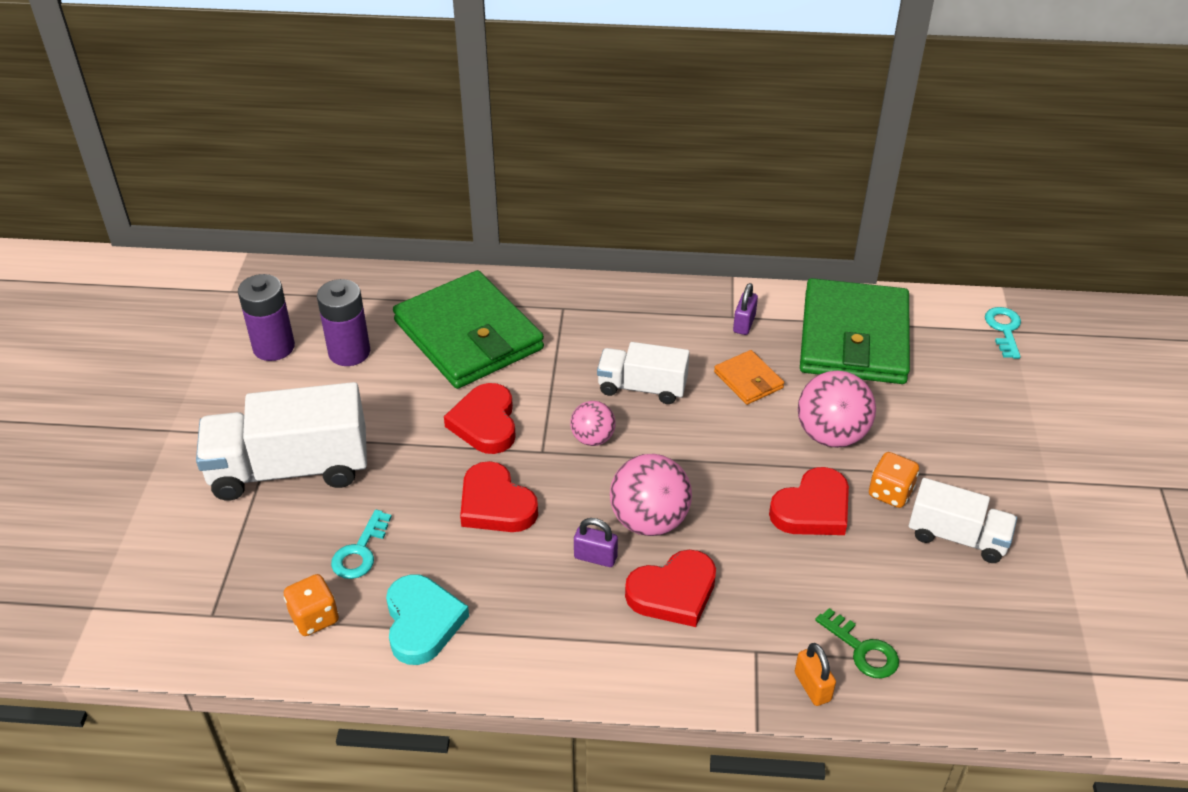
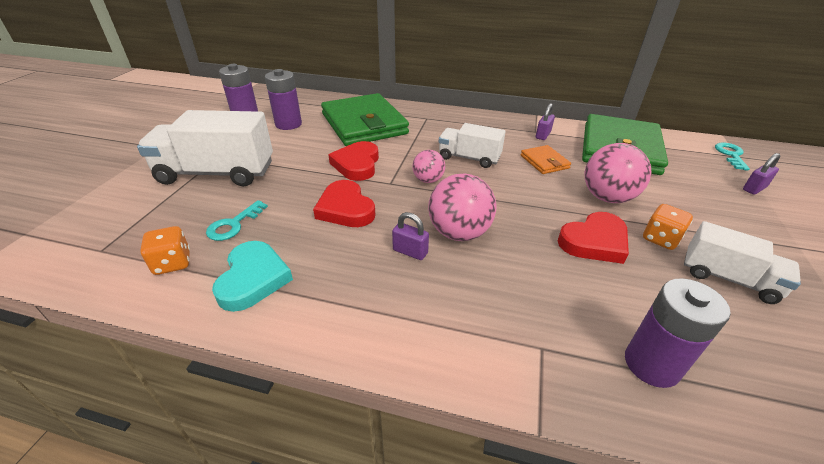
camera: 10 degrees right, 5 degrees down
(673, 592) = (470, 286): red heart -> none
(812, 686) = (600, 394): orange padlock -> none
(863, 650) = (651, 364): green key -> purple battery
(1019, 391) = (754, 188): none -> purple padlock

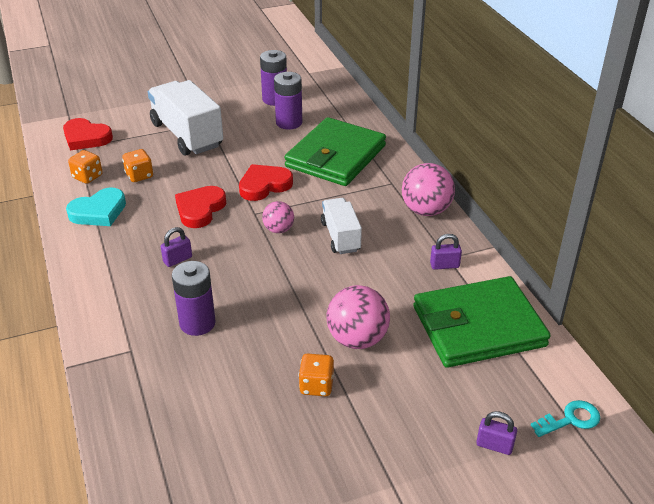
camera: 55 degrees right, 0 degrees up
(233, 225) = (139, 176): turquoise key -> orange dice
(410, 252) = (177, 259): purple padlock -> purple padlock turned 60 degrees clockwise
(459, 233) = (220, 273): pink ball -> pink ball (426, 210)
(544, 162) = (385, 283): orange wallet -> none
(594, 242) = (275, 347): red heart -> red heart (86, 138)
(651, 364) = (152, 404): purple battery -> purple battery (197, 323)
(728, 278) = (291, 436): white truck -> none

